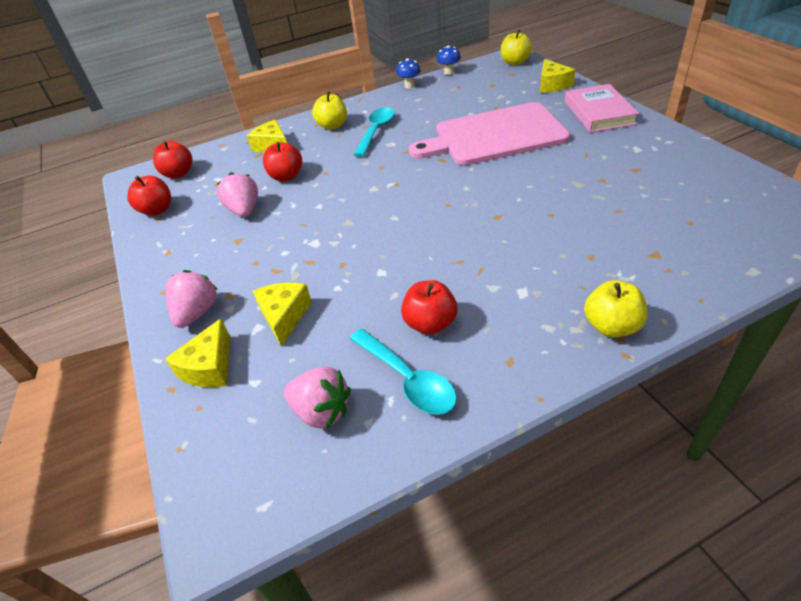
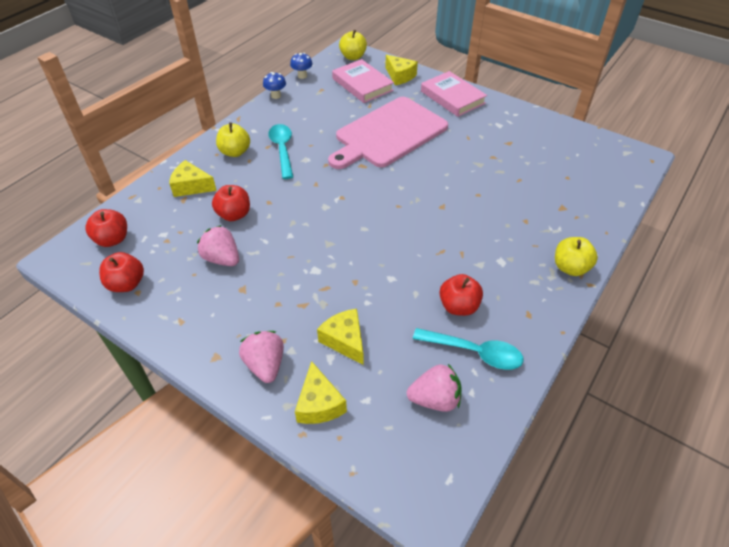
camera: 35 degrees left, 5 degrees up
(504, 87) = (362, 84): none -> pink book

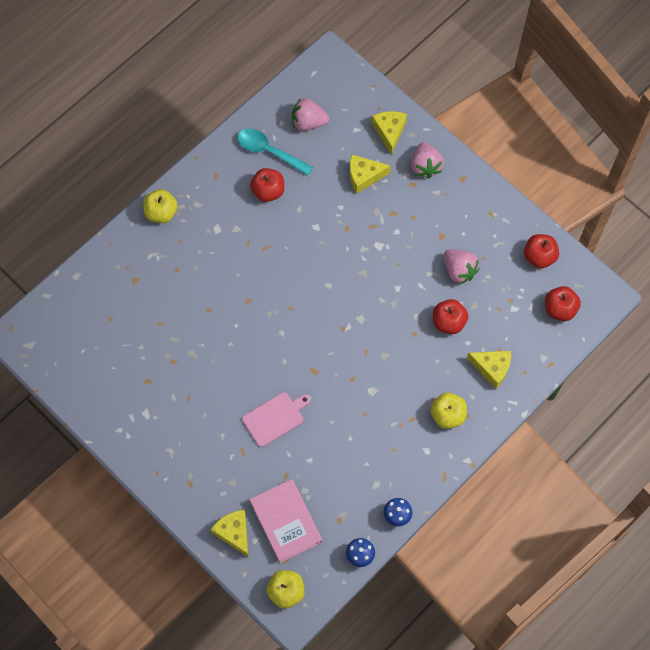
camera: 170 degrees left, 20 degrees up
(282, 150) = (396, 410): turquoise spoon -> none
(345, 340) = (364, 176): yellow cheese -> yellow cheese turned 105 degrees clockwise
(388, 134) = (275, 418): pink cutting board -> pink cutting board, size x0.47
(452, 97) = (181, 475): pink book -> none

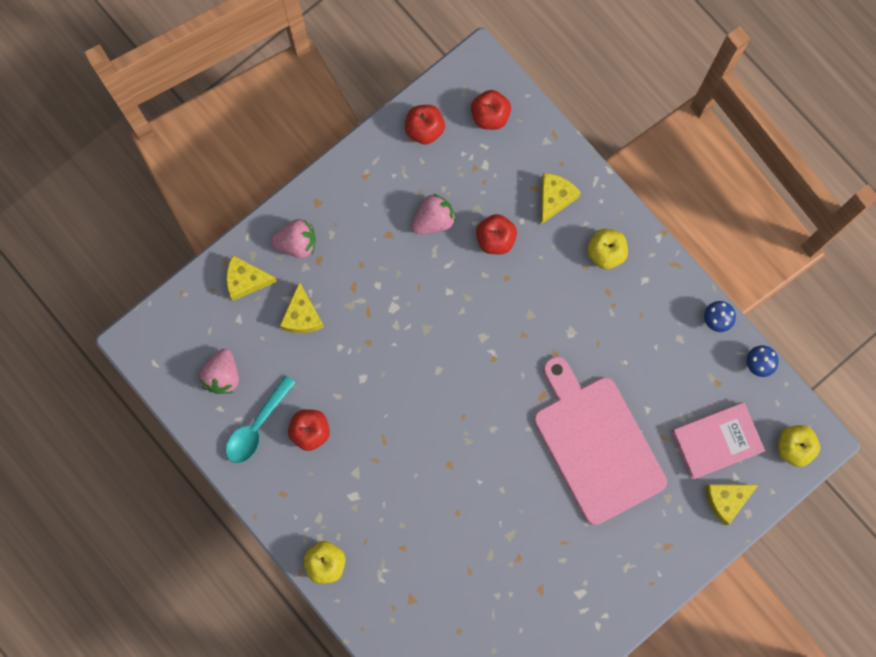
camera: 85 degrees left, 10 degrees up
(275, 418) = (596, 444): pink cutting board -> pink cutting board, size x2.11

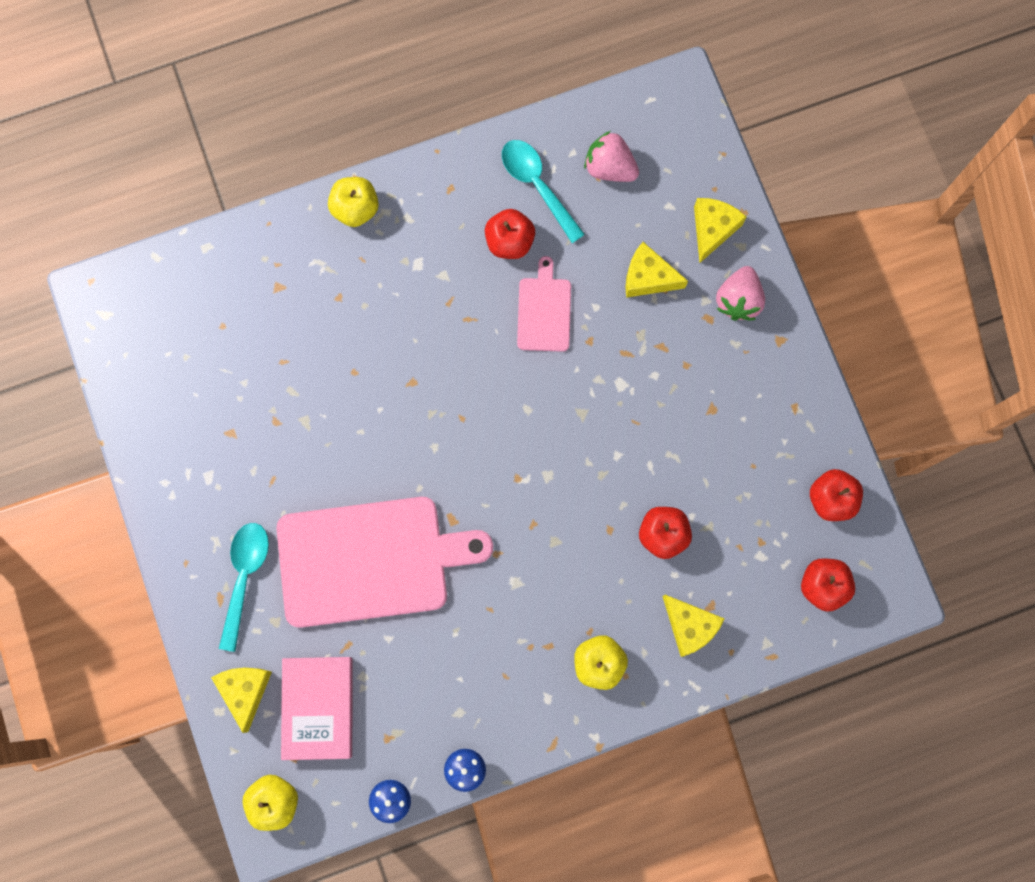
camera: 110 degrees right, 0 degrees up
(357, 385) = (544, 311): none -> pink cutting board
(433, 220) = (712, 469): pink strawberry -> none
(644, 534) = (244, 577): none -> turquoise spoon

